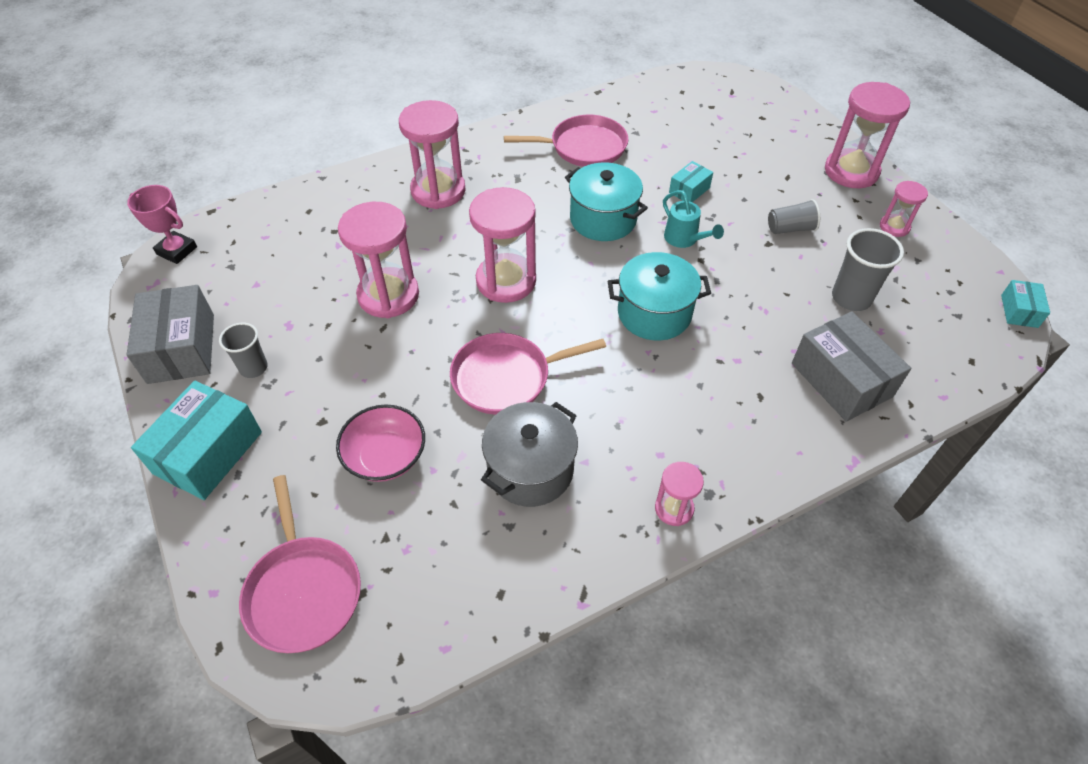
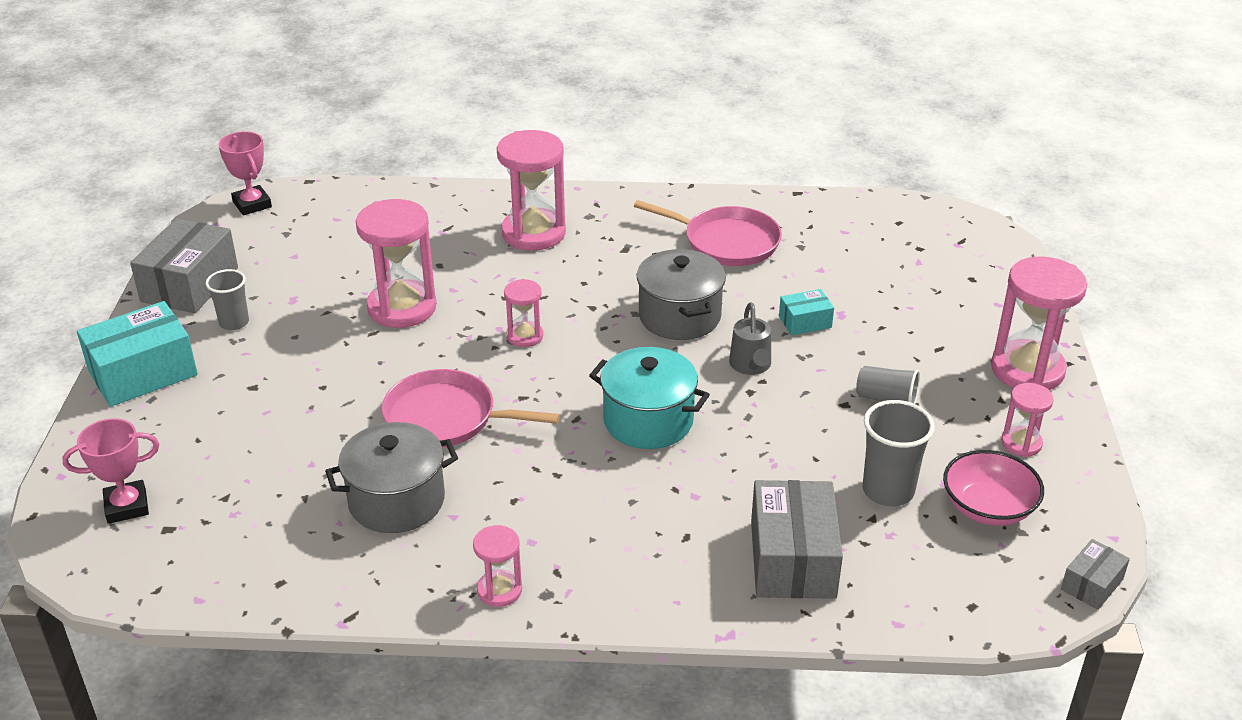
camera: 30 degrees right, 15 degrees down
(303, 591) = (127, 506): pink pan -> pink trophy
(385, 456) = (281, 436): pink bowl -> pink bowl (988, 507)
(506, 281) = (525, 336): pink hourglass -> pink hourglass, size x0.52
(603, 219) = (679, 316): turquoise pot -> grey pot
(684, 239) = (751, 366): turquoise watering can -> grey watering can
(1019, 311) = (1092, 584): turquoise box -> grey box

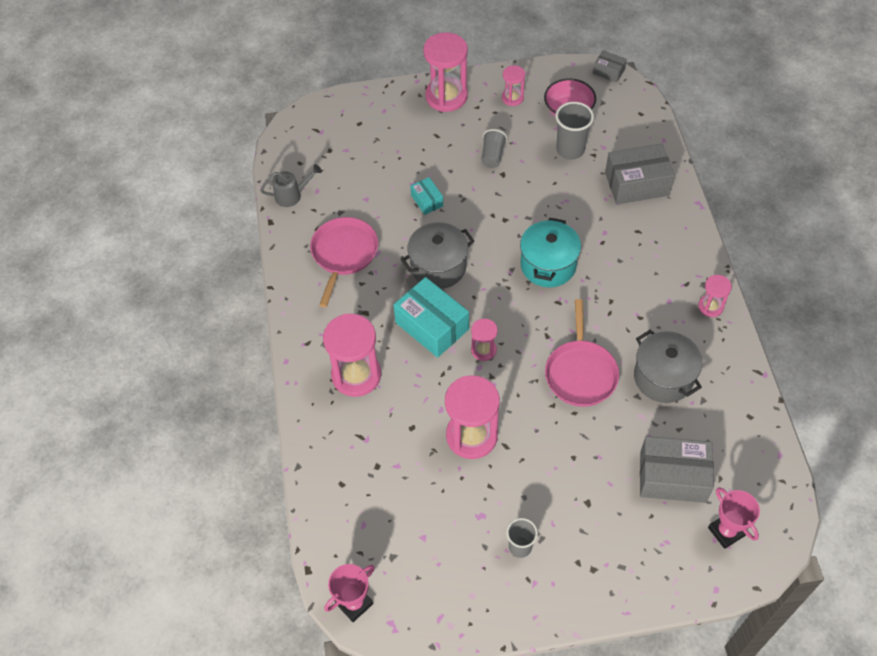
camera: 100 degrees left, 20 degrees up
(143, 373) = (596, 586): turquoise box -> turquoise box (432, 326)
(189, 284) = (481, 603): grey box -> grey box (672, 477)
(751, 366) = (480, 222): grey watering can -> grey watering can (292, 195)

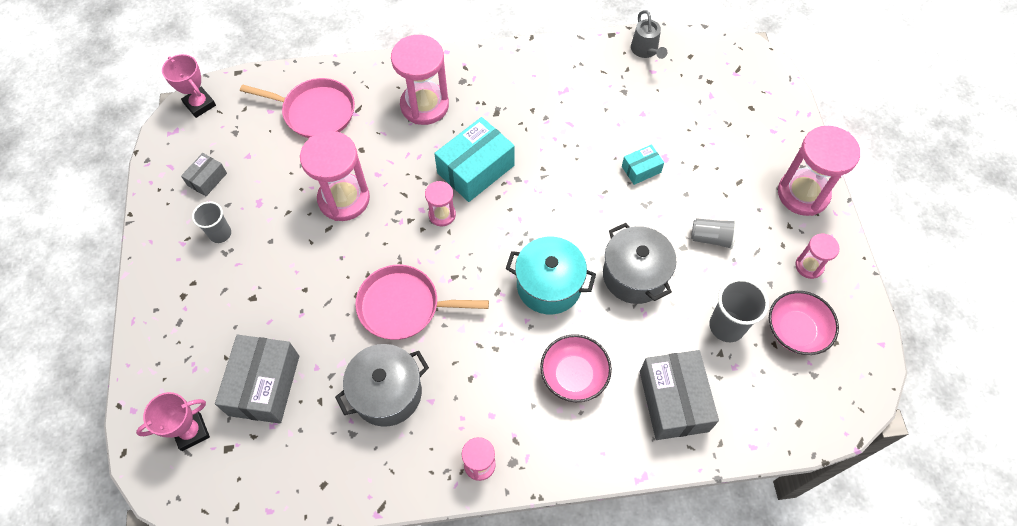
camera: 90 degrees right, 5 degrees up
(344, 254) = (570, 95): pink pan -> pink pan (316, 112)
(438, 267) = (550, 177): grey pot -> grey pot (634, 275)
(608, 71) = (873, 389): grey box -> grey box (207, 179)
(626, 246) = (574, 375): none -> pink bowl

